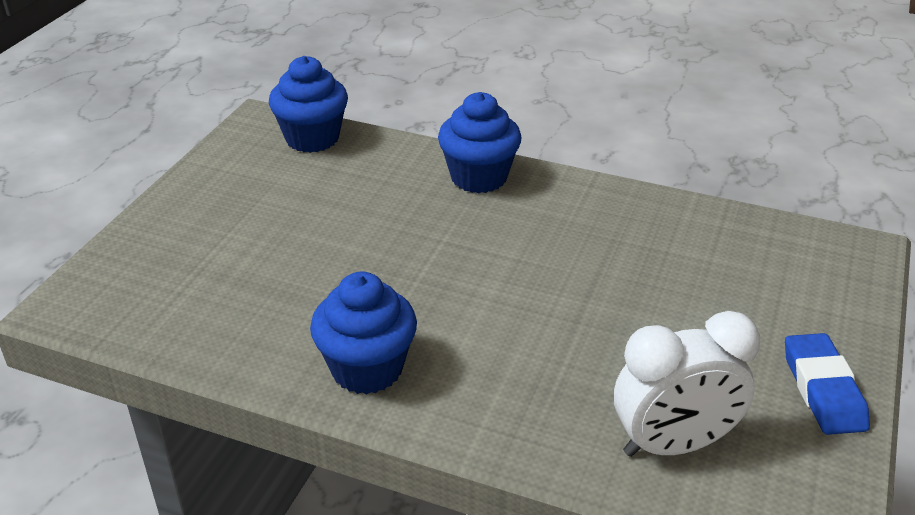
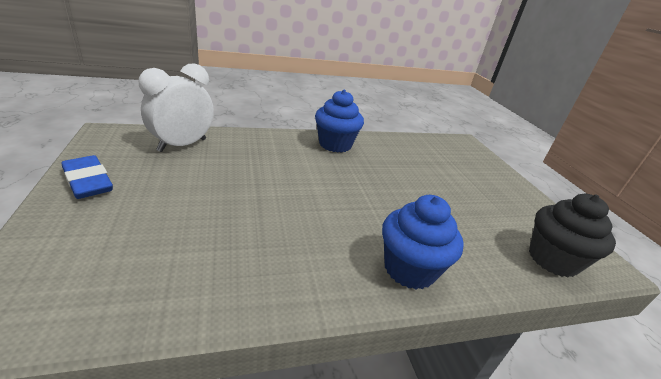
camera: 140 degrees right, 5 degrees down
(312, 138) = (552, 260): blue cupcake -> black cupcake

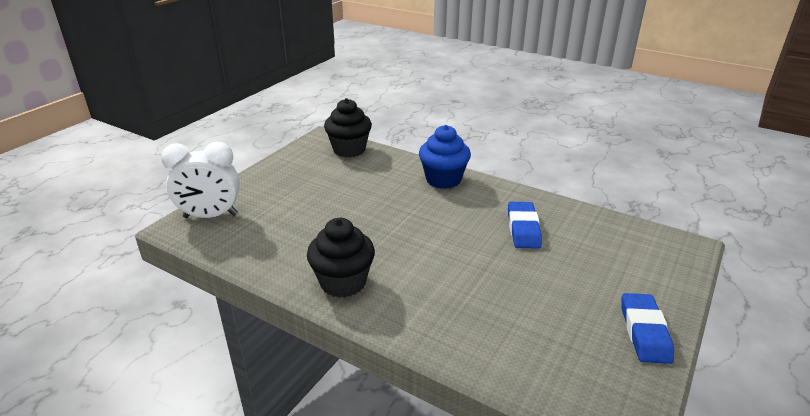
camera: 130 degrees left, 0 degrees up
(182, 145) = (531, 354): white clock -> white clock (210, 216)
(254, 238) = (523, 229): none -> blue eraser
(335, 144) = (343, 282): blue cupcake -> black cupcake

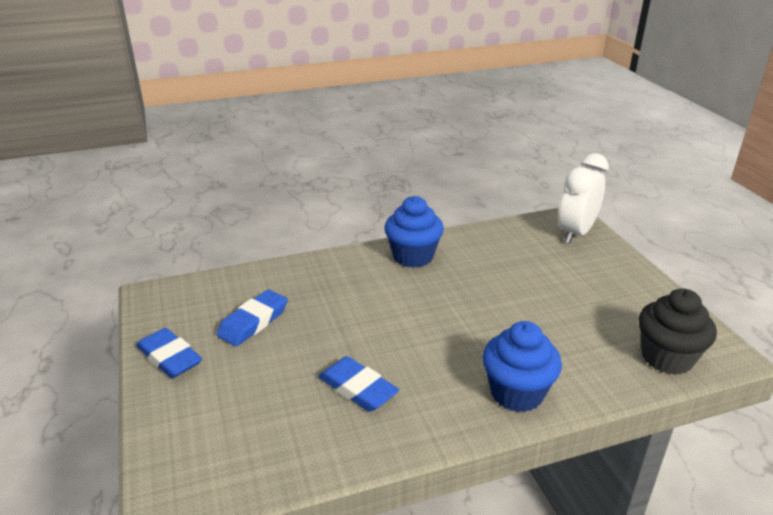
camera: 130 degrees right, 0 degrees up
(343, 282) = (413, 256): black cupcake -> blue cupcake
(547, 317) = (253, 322): none -> blue eraser

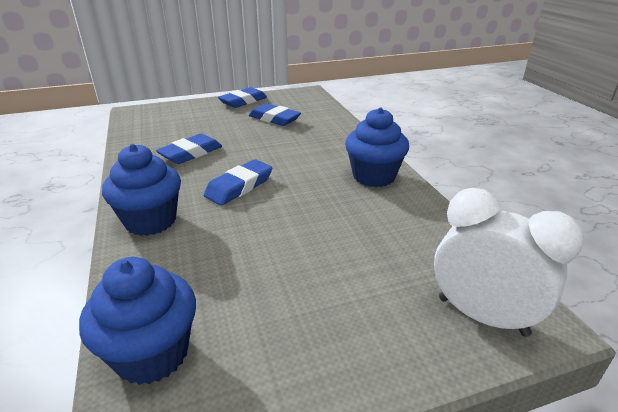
camera: 90 degrees right, 0 degrees up
(440, 338) = (239, 186): none -> blue eraser
(667, 358) = (152, 354): black cupcake -> blue cupcake

